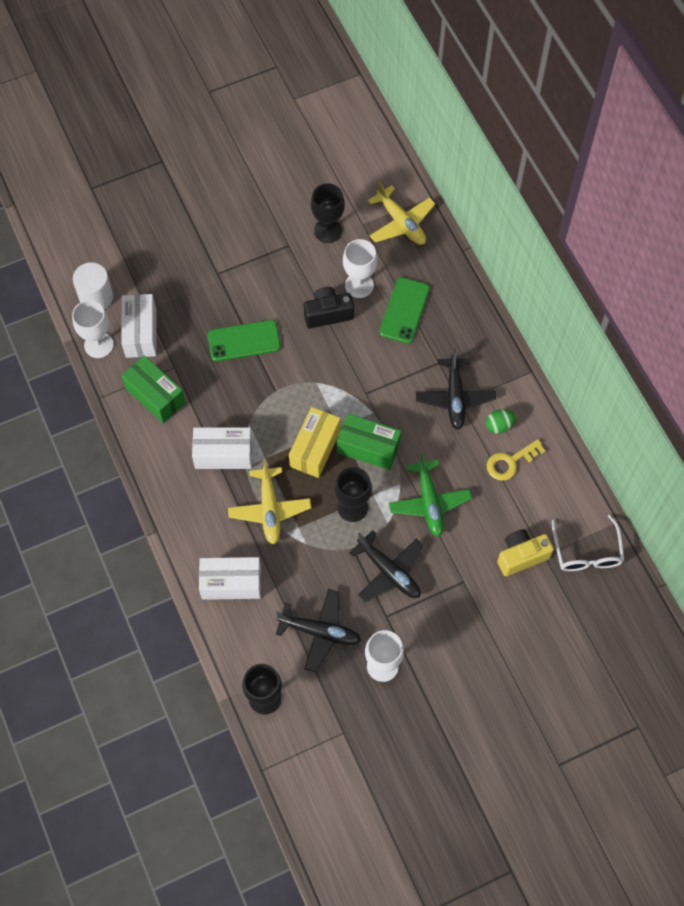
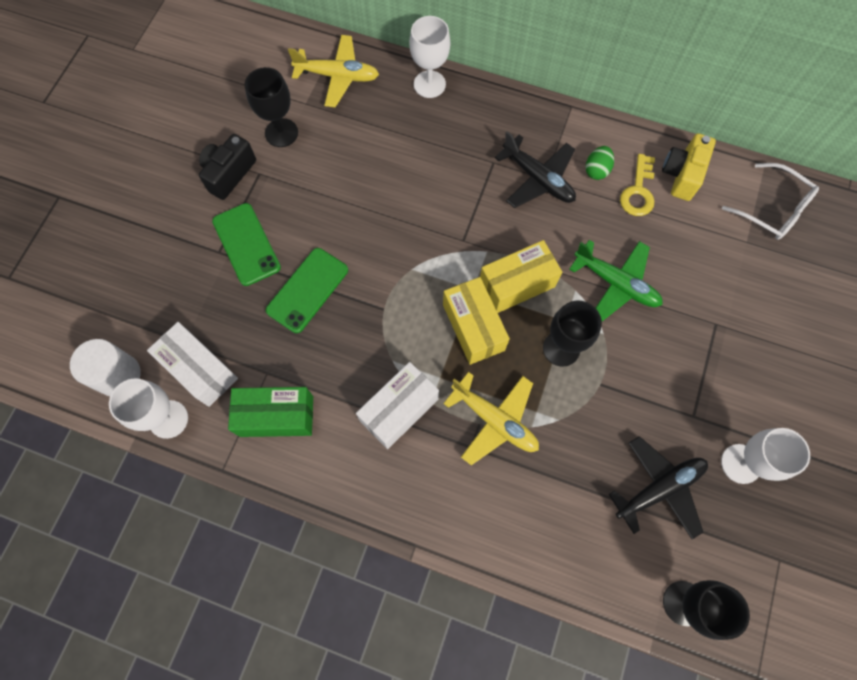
camera: 45 degrees left, 5 degrees up
(231, 583) = (536, 524): white box -> none
(328, 314) = (357, 202): black camera -> black camera (229, 174)
(359, 285) = (358, 155): white goblet -> white goblet (429, 84)
(368, 448) = (517, 284): green box -> yellow box
(389, 572) = (652, 375): black plane -> none
(404, 310) = (419, 144): green phone -> green phone (246, 244)
(521, 556) = (732, 259): yellow camera -> yellow camera (681, 175)

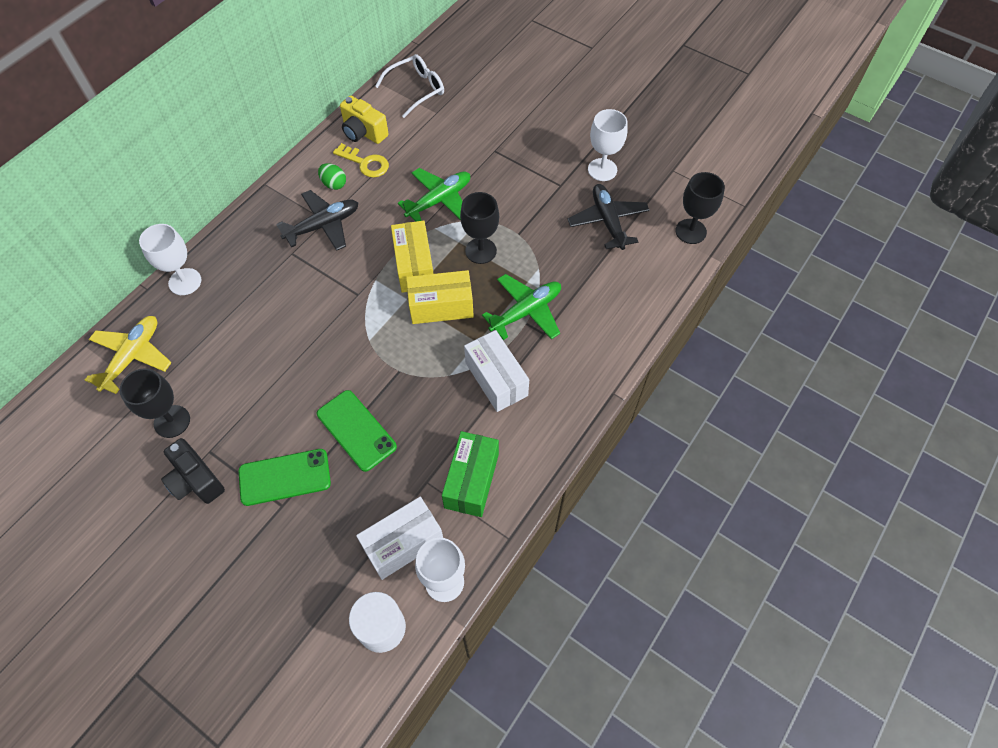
camera: 75 degrees left, 10 degrees down
(494, 420) = (526, 311): yellow plane -> green plane

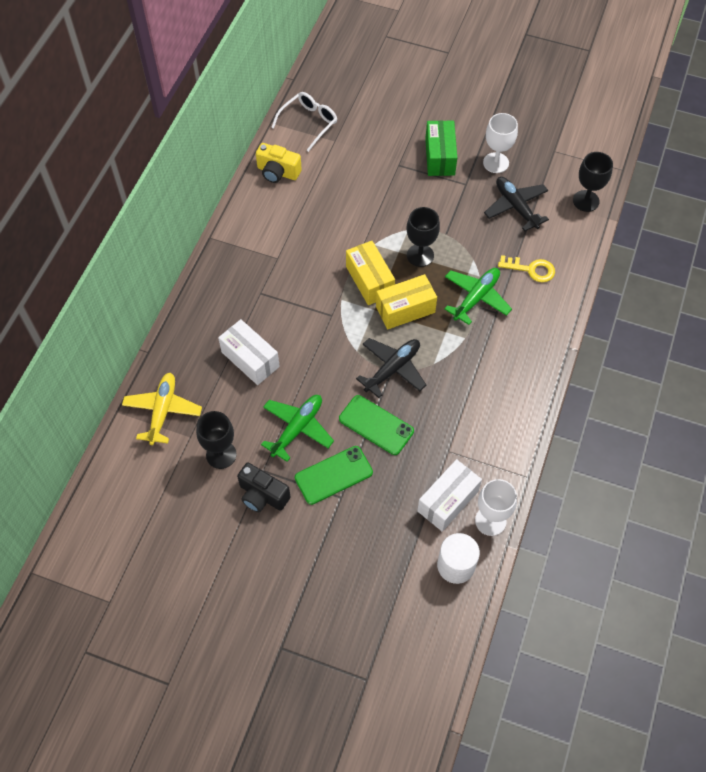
camera: 15 degrees left, 0 degrees up
(185, 282) = (178, 338): white goblet -> none
(323, 226) = (277, 263): black plane -> black plane (392, 369)
(334, 184) = (271, 224): green egg -> none
(365, 163) = (291, 200): yellow key -> yellow key (531, 269)
(439, 200) = (368, 219): green plane -> green plane (297, 428)
(471, 480) = (482, 441): green box -> green box (440, 157)
(496, 379) = (472, 358): white box -> white box (250, 359)

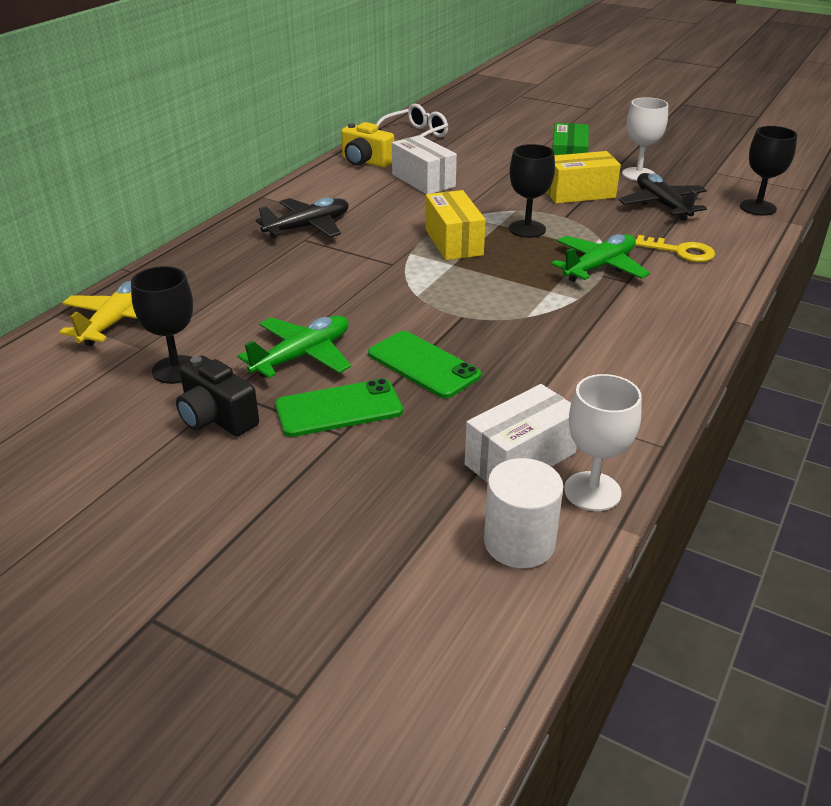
camera: 10 degrees right, 25 degrees down
(250, 359) = (264, 289): white box -> white box (423, 180)
(392, 369) = (464, 316): black plane -> black plane (308, 227)
(405, 309) = (496, 268): yellow box -> yellow box (579, 193)

